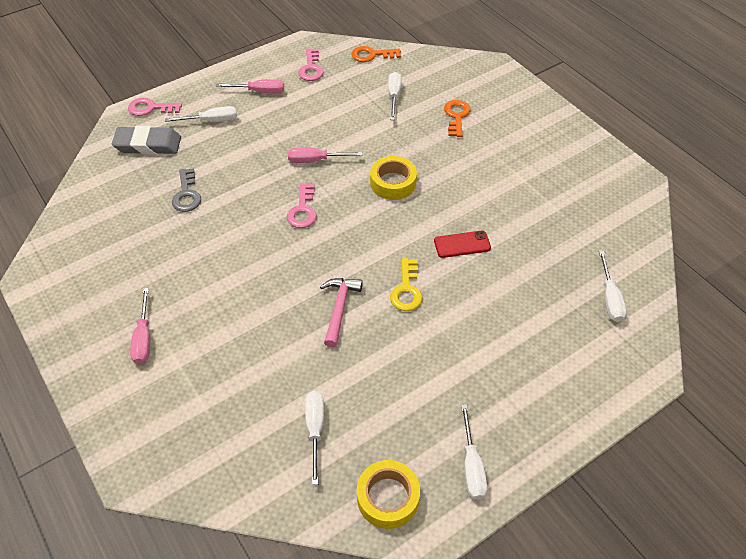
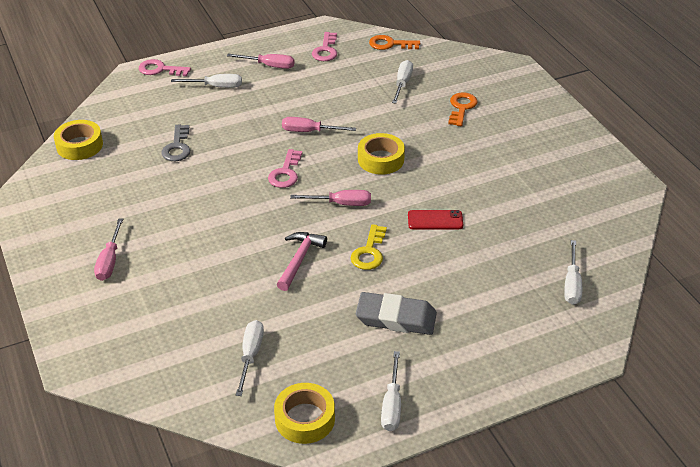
camera: 10 degrees right, 10 degrees down
(84, 205) = (79, 145): none -> yellow tape
(148, 144) = (150, 100): grey eraser -> grey eraser (396, 318)
(366, 238) = (341, 204): none -> pink screwdriver

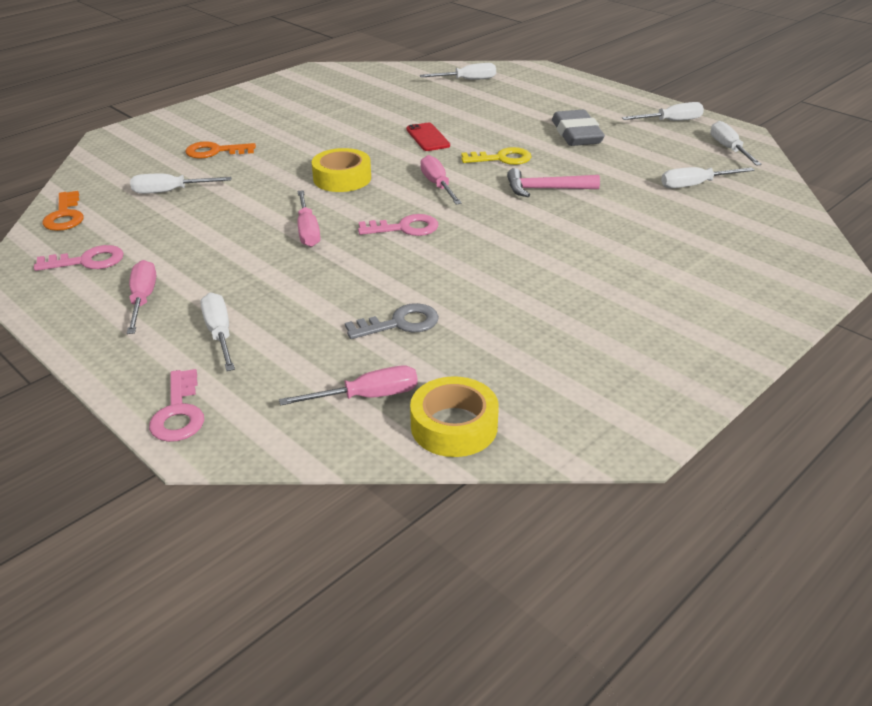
camera: 110 degrees left, 5 degrees down
(110, 261) = (666, 304): pink screwdriver -> pink screwdriver (367, 396)
(305, 419) = (729, 149): yellow tape -> white screwdriver

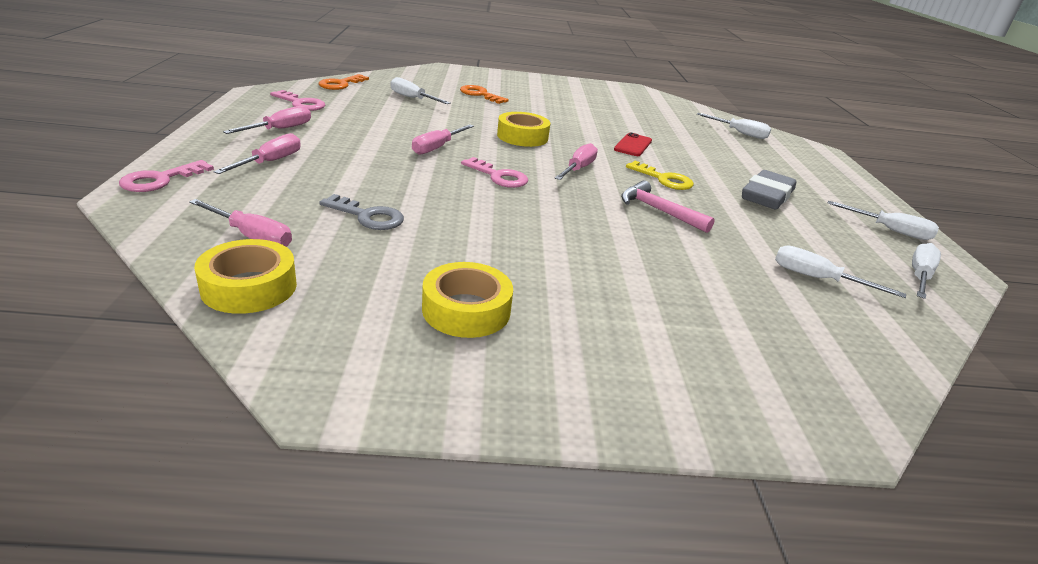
camera: 40 degrees right, 5 degrees down
(219, 334) = (270, 162): white screwdriver -> pink screwdriver
(590, 339) = (466, 310): none -> yellow tape

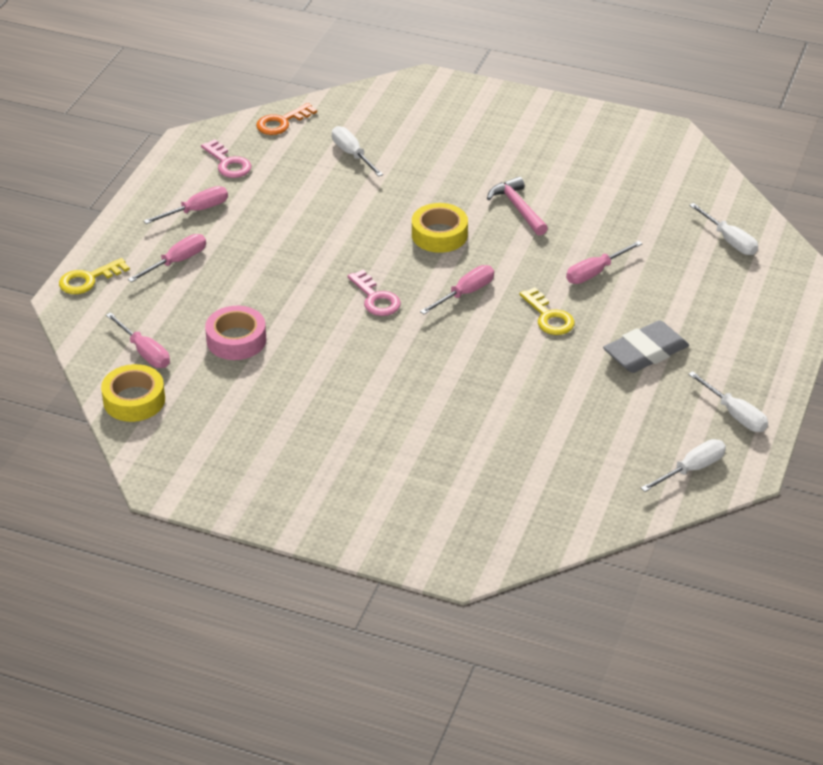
camera: 25 degrees right, 10 degrees up
(160, 180) = (88, 279): pink key -> yellow key
(368, 216) = (236, 340): grey key -> pink tape
(437, 147) = (337, 249): pink screwdriver -> pink screwdriver (595, 272)
(466, 310) = (270, 441): yellow tape -> none
(480, 94) = (438, 146): orange key -> none
(633, 145) = (560, 257): red phone -> none
(659, 211) = (504, 361): pink hammer -> pink hammer (518, 208)
(817, 279) = (583, 457): white screwdriver -> none

